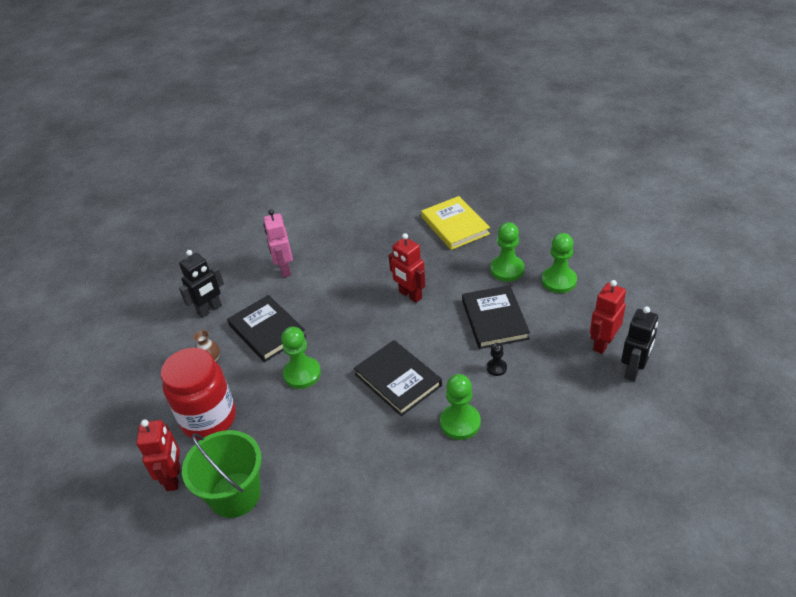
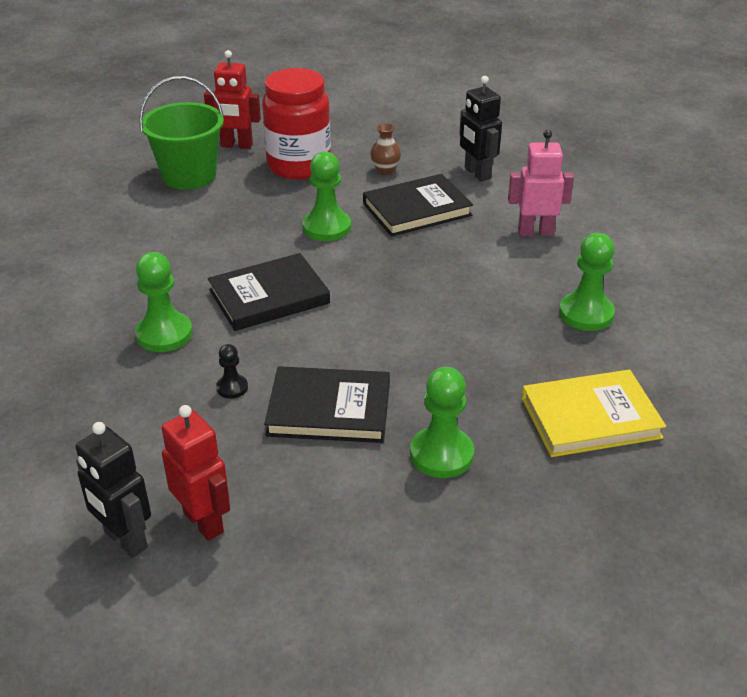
camera: 100 degrees right, 5 degrees down
(410, 295) = (427, 334): red robot -> none
(559, 281) = (382, 515): green pawn -> green pawn (586, 314)

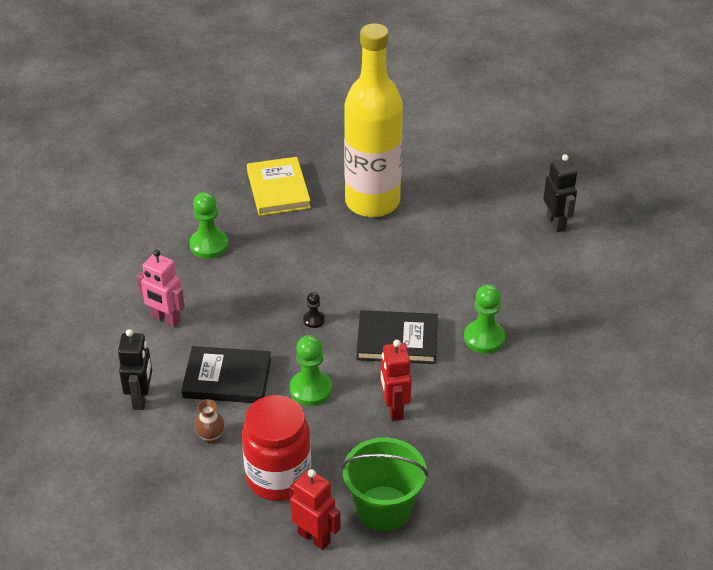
camera: 150 degrees left, 5 degrees up
(204, 522) = (513, 216): red robot -> red robot (394, 409)
(232, 388) = (460, 282): black pawn -> black pawn (313, 320)
(329, 409) = (413, 247): black book -> none
(441, 454) = (372, 202): green pawn -> yellow bottle
(590, 418) = (278, 189): yellow book -> yellow book turned 60 degrees clockwise

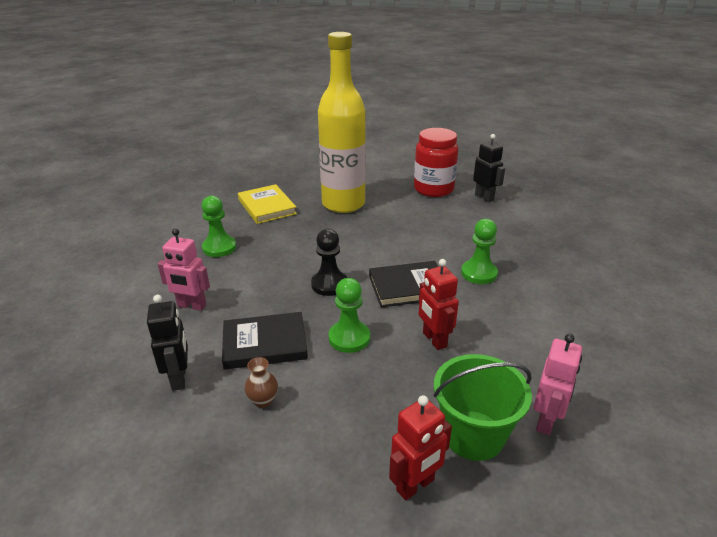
camera: 15 degrees left, 10 degrees down
(278, 477) = (349, 427): red jar -> red jar (433, 189)
(313, 320) = (329, 284): black pawn -> black pawn, size x1.89
(314, 537) = (415, 485): red robot -> red robot turned 120 degrees clockwise
(456, 511) = (546, 421): none -> pink robot

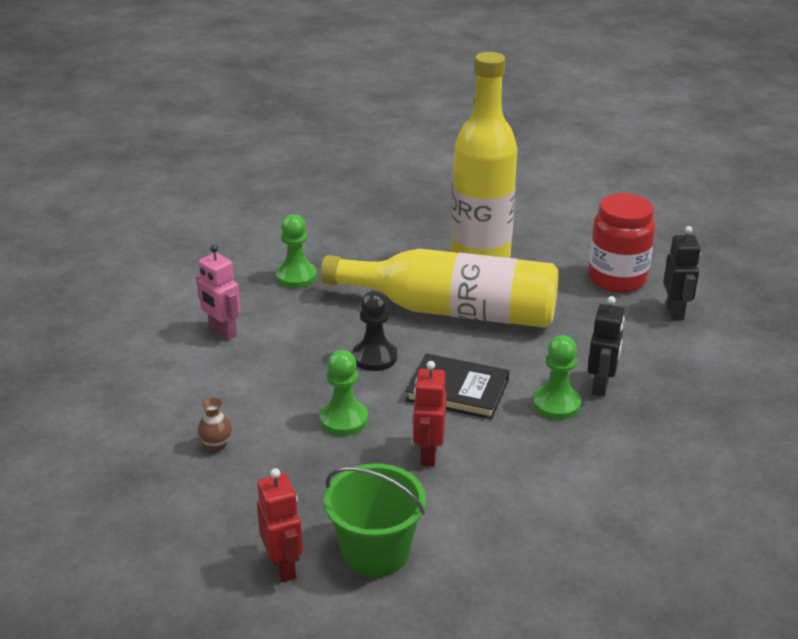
camera: 30 degrees right, 0 degrees up
(179, 378) = (162, 397): black robot -> black robot (601, 386)
(265, 344) = (259, 394): black book -> none
(267, 207) = (387, 241): yellow book -> none
(353, 236) = (453, 311): none -> yellow bottle
(415, 485) = (283, 566): red robot -> red robot turned 105 degrees counterclockwise
(546, 421) = (460, 572): pink robot -> none

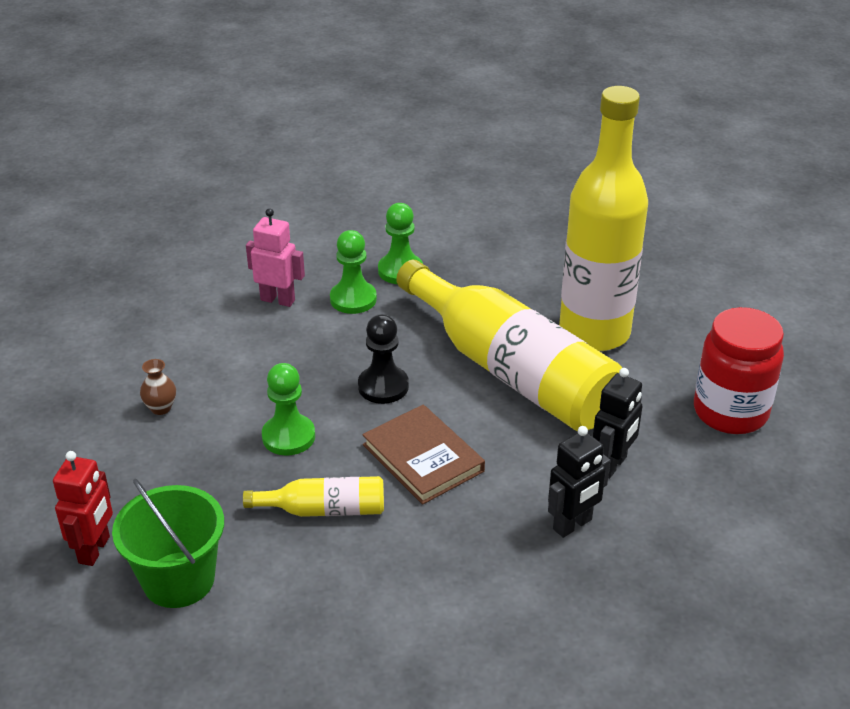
camera: 35 degrees right, 5 degrees up
(222, 332) = (278, 300): pink robot -> pink robot turned 120 degrees clockwise
(428, 454) = (324, 510): red robot -> yellow bottle
(457, 390) = (423, 458): black book -> brown book
(556, 404) = (504, 521): green pawn -> green pawn (353, 299)
(675, 311) = (756, 480): black robot -> black robot (612, 465)

